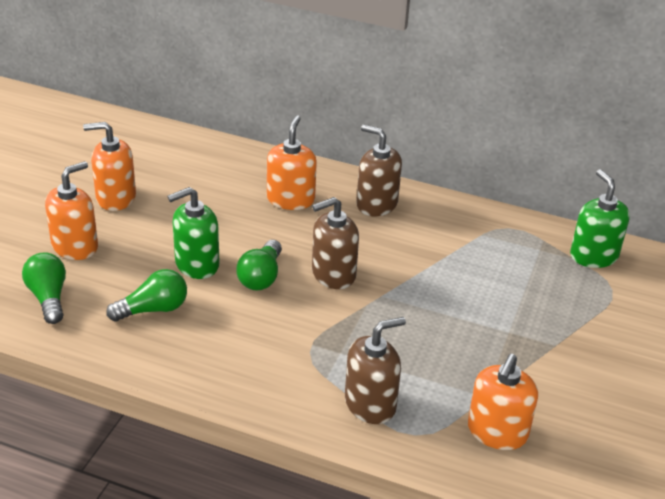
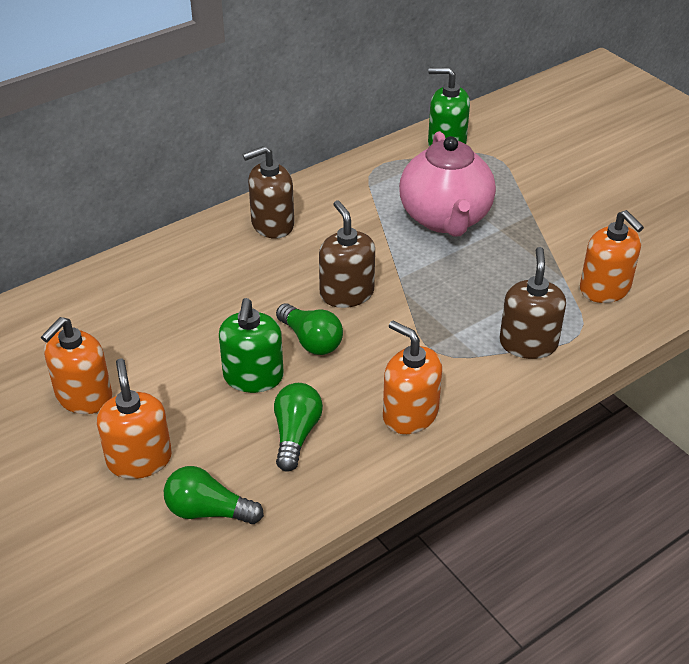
camera: 55 degrees left, 5 degrees up
(291, 199) = (212, 273): orange soap dispenser -> orange soap dispenser (410, 414)
(333, 274) = (346, 293): brown soap dispenser -> brown soap dispenser turned 150 degrees clockwise
(487, 293) = (445, 219): none -> pink teapot

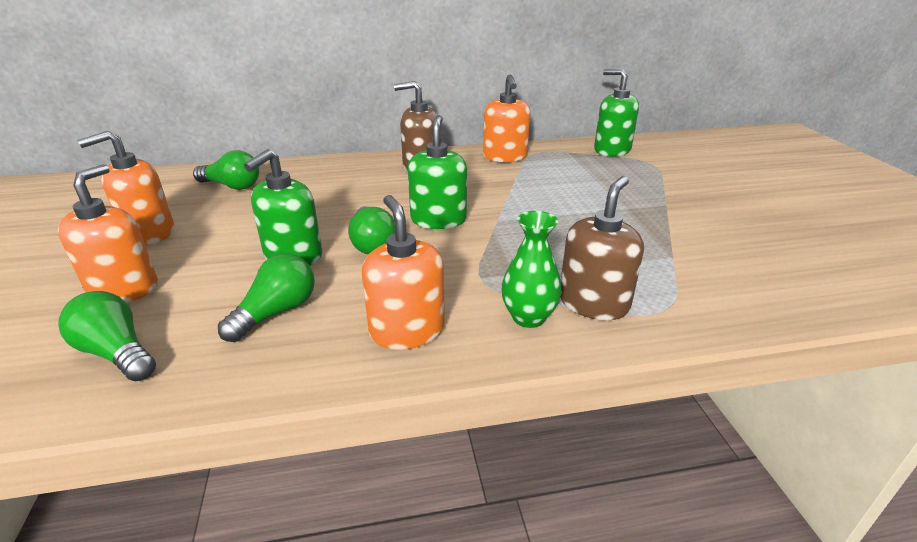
camera: 25 degrees right, 10 degrees down
(97, 311) = (232, 186): none -> green light bulb
(346, 293) = (438, 219): brown soap dispenser -> green soap dispenser
(445, 219) = (575, 191): pink teapot -> none
(489, 373) = (528, 317): none -> green vase
(605, 289) = (718, 278): orange soap dispenser -> orange soap dispenser (505, 156)

